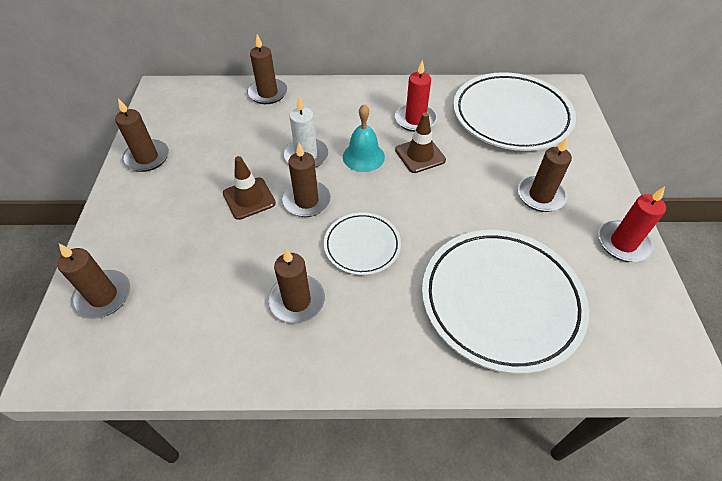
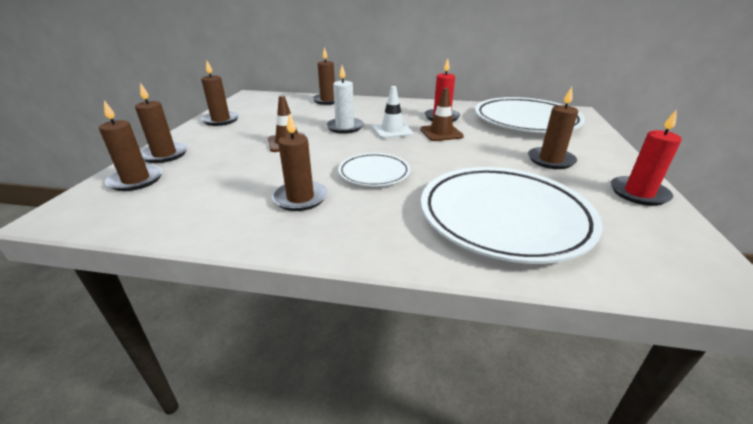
camera: 10 degrees right, 20 degrees down
(306, 201) = (335, 147): brown candle -> brown candle (164, 154)
(363, 156) = (392, 130): turquoise bell -> white traffic cone

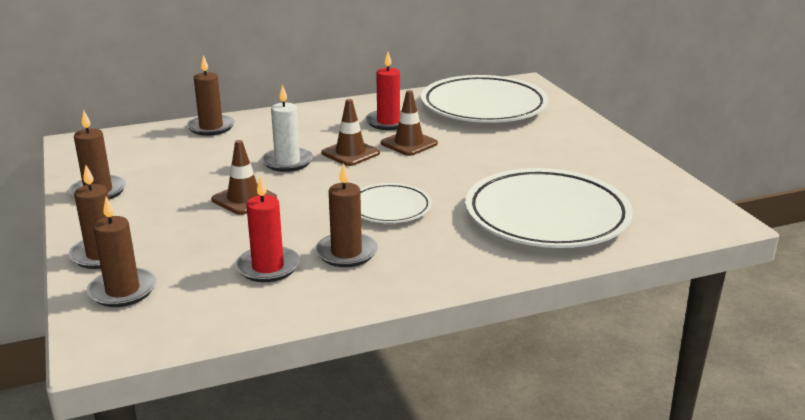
camera: 30 degrees left, 5 degrees down
(392, 130) = (350, 153): white traffic cone -> brown traffic cone
(550, 160) = (543, 150): brown candle -> none
(638, 193) = (634, 165): red candle -> red candle (268, 267)

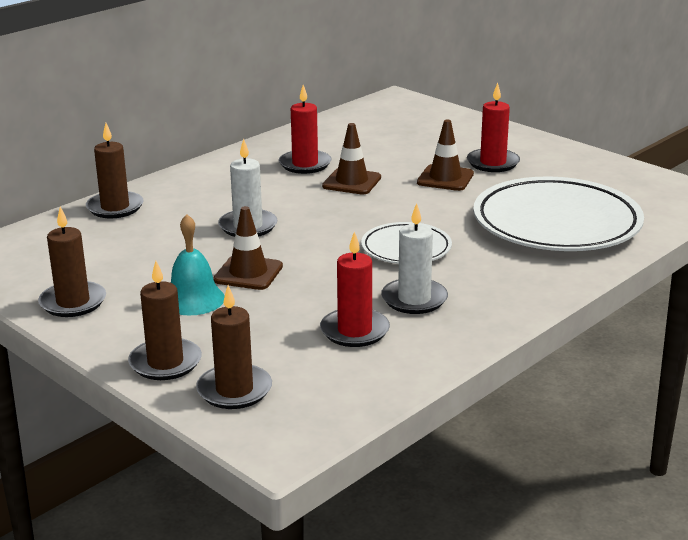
camera: 25 degrees left, 0 degrees up
(181, 210) = (193, 299): none -> turquoise bell
(346, 253) = (414, 299): brown candle -> white candle
(350, 153) = (303, 204): brown traffic cone -> brown traffic cone (445, 178)
(483, 107) = (383, 130): white plate -> none
(548, 151) = (493, 163): none -> red candle

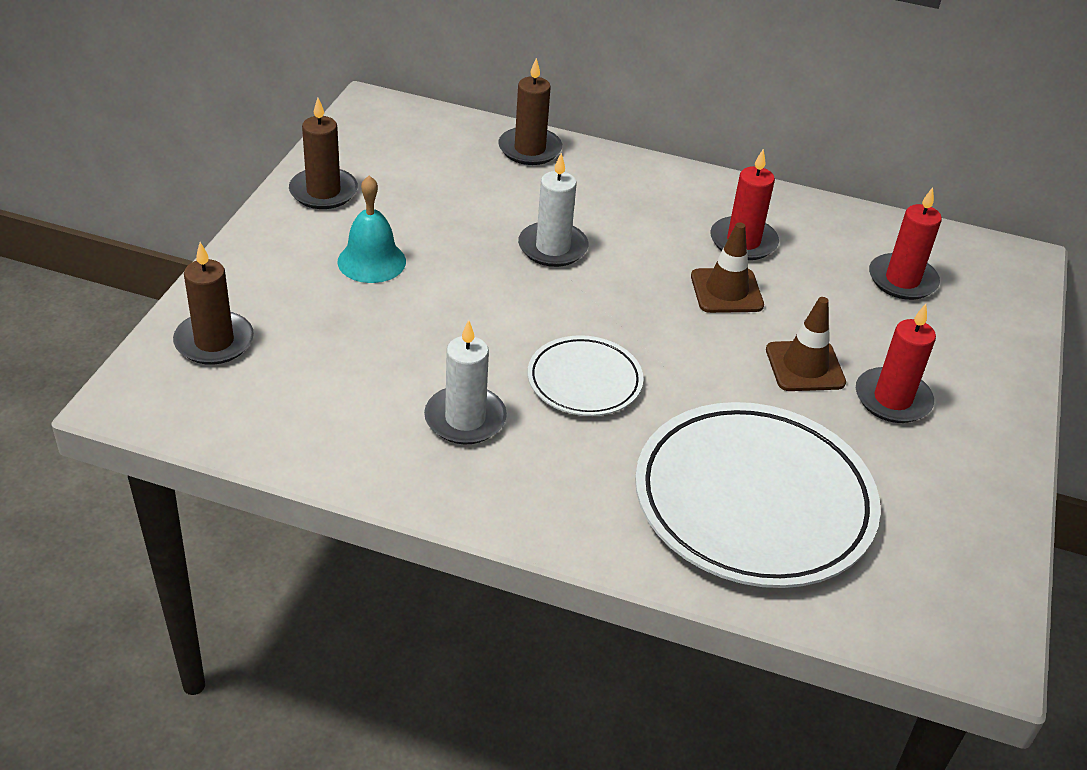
camera: 60 degrees right, 15 degrees up
(165, 363) = (243, 283): brown candle -> none
(248, 273) = (448, 280): brown traffic cone -> none
(354, 331) = (369, 391): red candle -> red candle (902, 280)

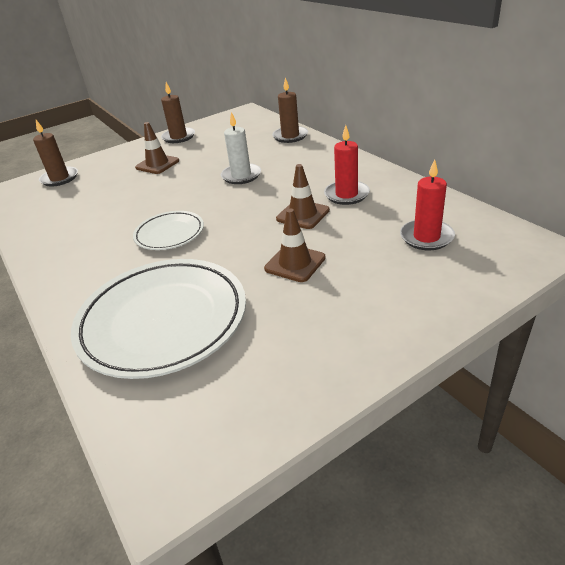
camera: 45 degrees right, 5 degrees down
(371, 261) = (157, 164): turquoise bell -> brown traffic cone
(465, 419) = (97, 233): white candle -> none
(892, 399) = (326, 299): red candle -> none

